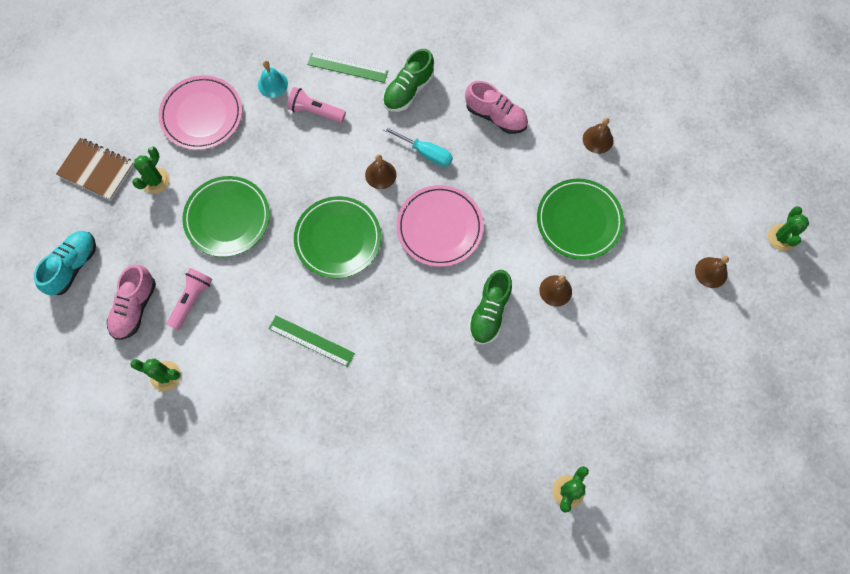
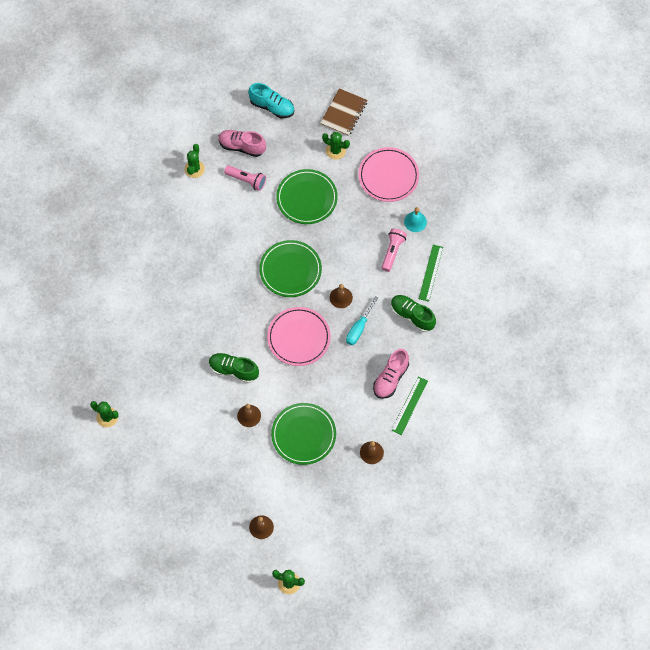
camera: 90 degrees right, 5 degrees down
(311, 341) = (216, 255): green ruler -> green ruler (409, 405)

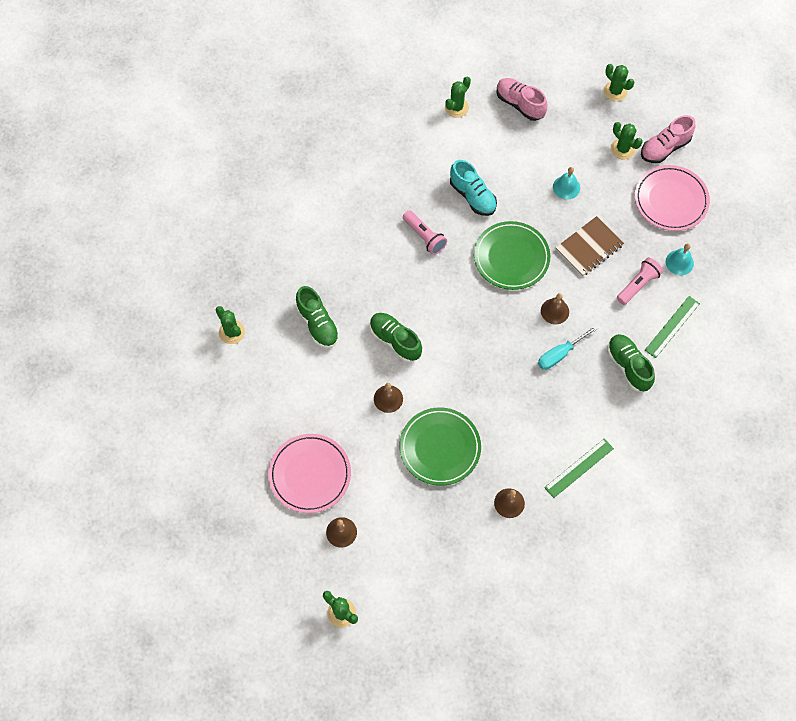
camera: 25 degrees right, 0 degrees up
(169, 383) = (318, 324): none -> green shoe
(246, 180) = (508, 141): pink flashlight -> pink flashlight (424, 237)
(272, 107) = (573, 75): turquoise shoe -> turquoise shoe (472, 196)
(298, 338) = (485, 335): pink plate -> pink plate (310, 474)
(307, 198) = (566, 187): green plate -> turquoise bell
(310, 106) = (615, 91): none -> green cactus
(344, 113) = (650, 113): brown notebook -> brown notebook (589, 247)
(390, 378) = (570, 427): pink shoe -> pink shoe (664, 148)

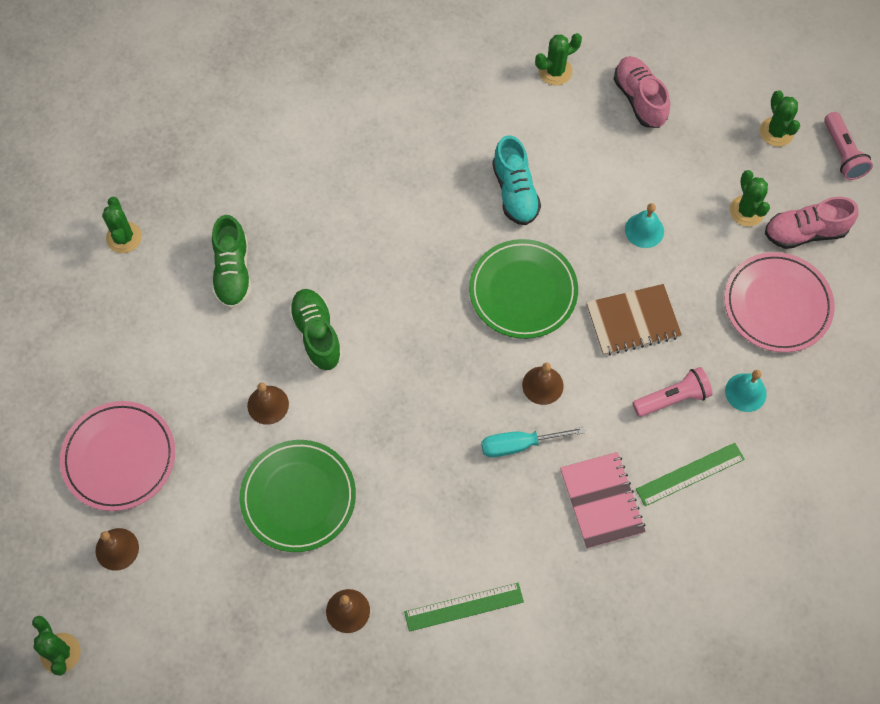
camera: 25 degrees right, 0 degrees up
(424, 237) = (425, 218): pink flashlight -> pink flashlight (843, 153)
(628, 366) = (602, 501): green shoe -> pink notebook

